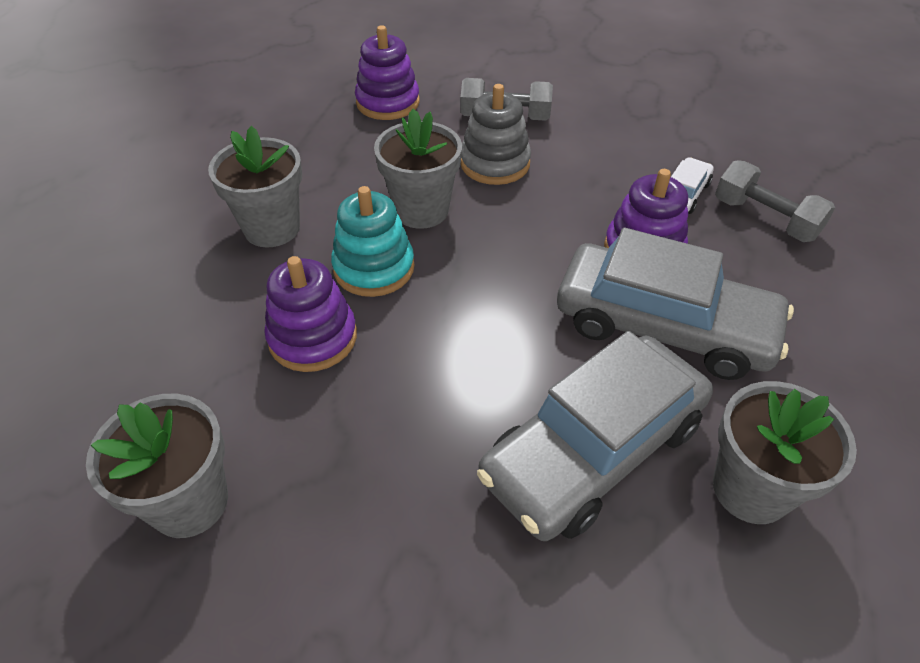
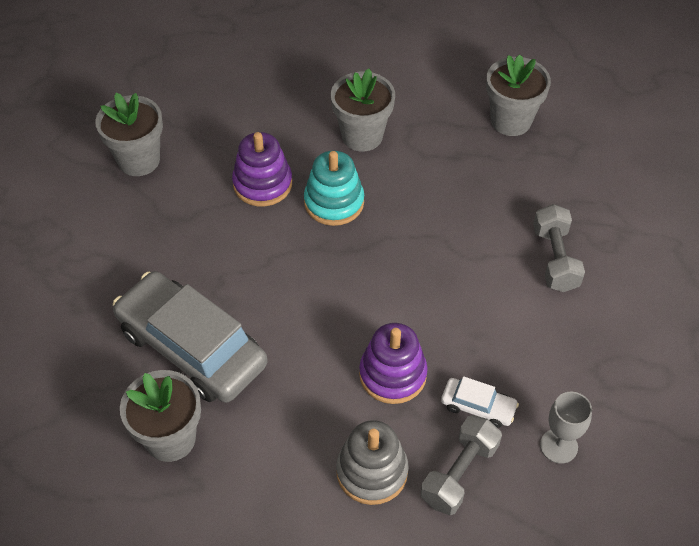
camera: 80 degrees right, 5 degrees up
(388, 102) = (547, 170): purple stacking toy -> none
(421, 210) = (405, 219): grey flower pot -> grey flower pot (511, 121)
(495, 163) = (480, 259): grey stacking toy -> grey stacking toy (372, 471)
(663, 326) = (309, 389): grey car -> none
(725, 151) = (559, 446): none -> grey goblet

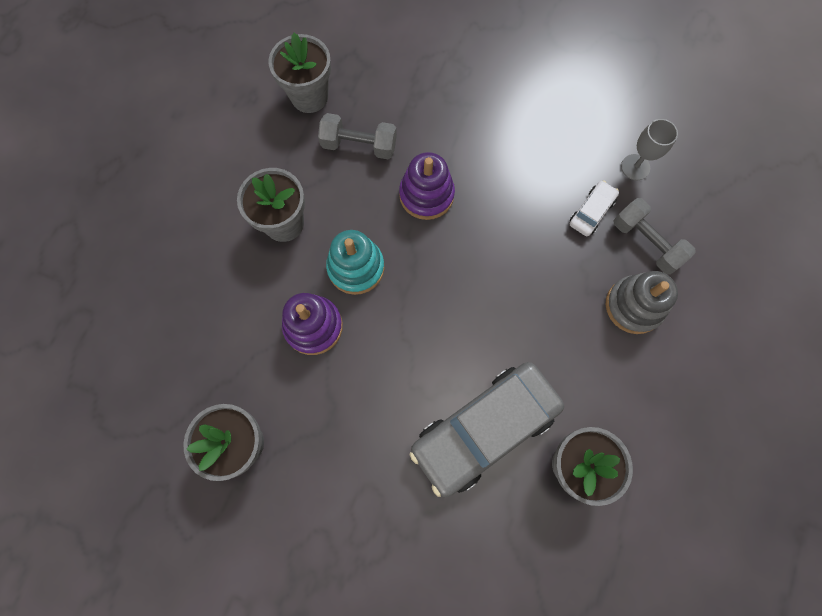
camera: 75 degrees left, 20 degrees up
(392, 374) = (549, 266): purple stacking toy -> purple stacking toy (426, 195)
(555, 259) = (467, 113): grey dumbbell -> grey dumbbell (359, 145)

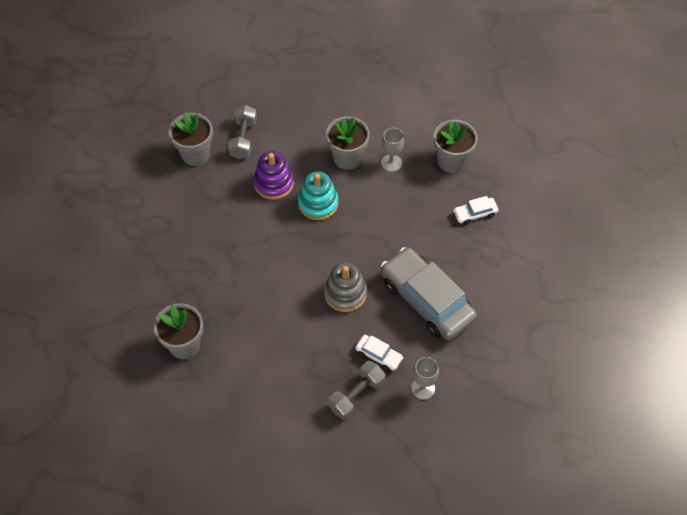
camera: 85 degrees right, 15 degrees down
(301, 168) = (391, 163): none -> grey goblet
(359, 145) = (415, 196): grey dumbbell -> grey dumbbell (243, 139)
(394, 81) = (475, 213): none -> white car
(426, 195) = (379, 242): purple stacking toy -> none
(484, 429) = (207, 288): grey car -> grey car (426, 300)
(633, 306) = (303, 385): grey stacking toy -> grey stacking toy (345, 293)

